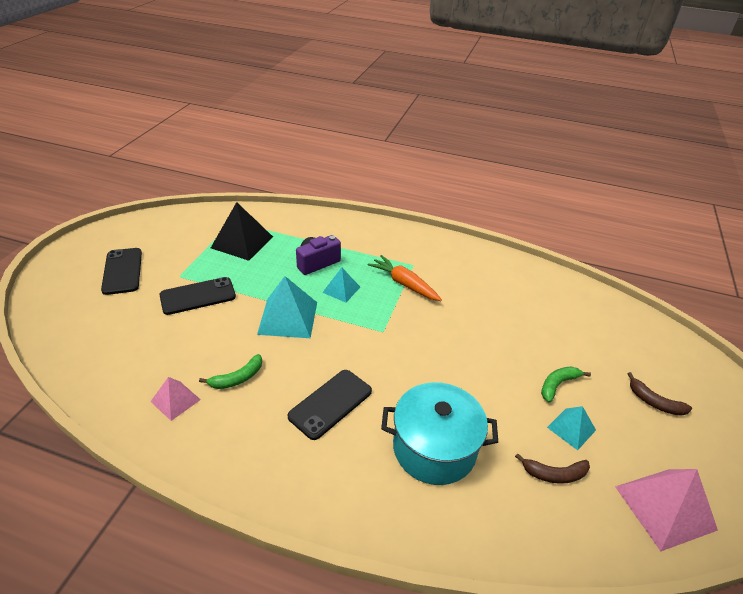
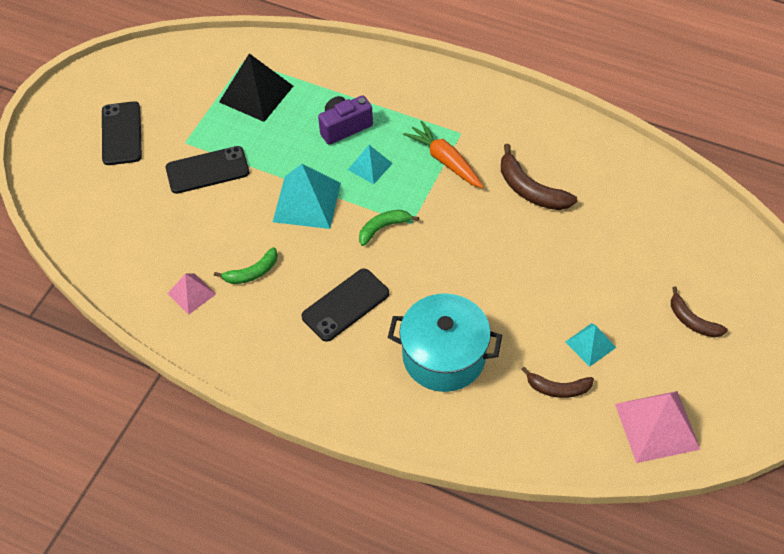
camera: 10 degrees right, 15 degrees up
(479, 303) = (530, 190): none -> brown banana
(557, 385) = (591, 296): green banana -> green banana (383, 228)

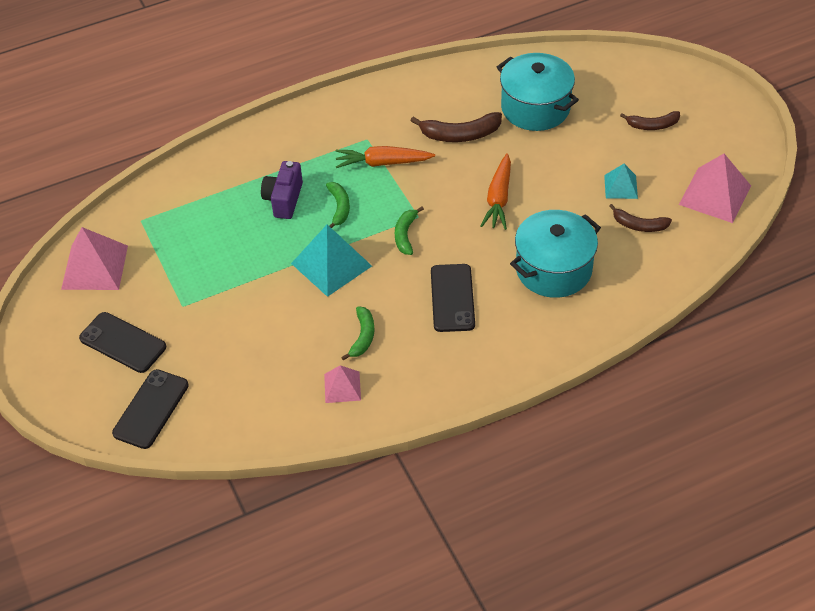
camera: 50 degrees left, 5 degrees down
(176, 68) = (95, 267): none -> pink pyramid
(207, 170) = (229, 307): black phone -> black phone (151, 409)
(256, 94) = (186, 232): black pyramid -> none
(370, 166) = (339, 207): turquoise pyramid -> green banana
(485, 264) = (498, 198): none -> orange carrot
(558, 388) = (639, 225): brown banana -> brown banana turned 60 degrees clockwise
(618, 220) = (535, 108): none -> turquoise pot

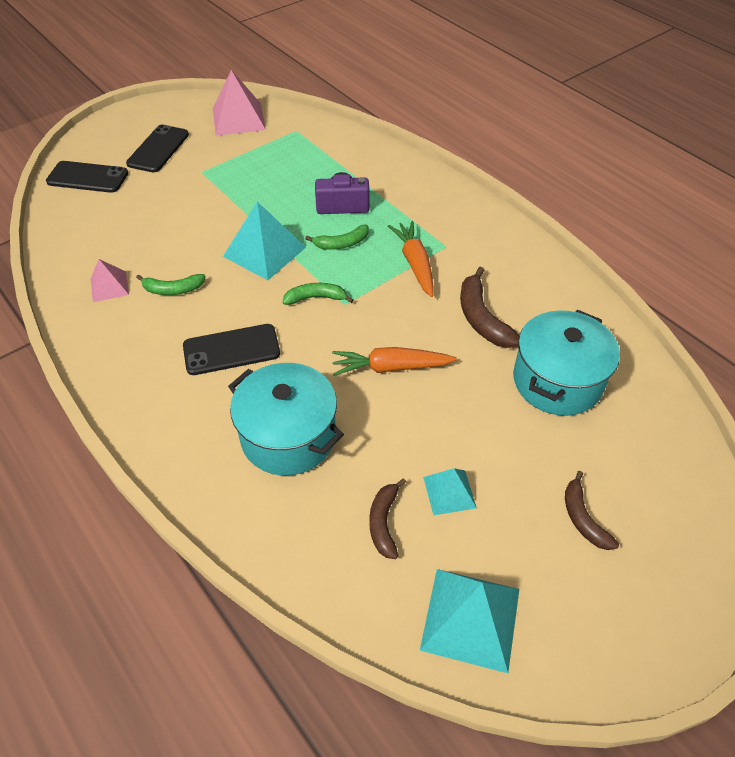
camera: 75 degrees right, 0 degrees up
(715, 195) = (470, 619): pink pyramid -> turquoise pyramid

